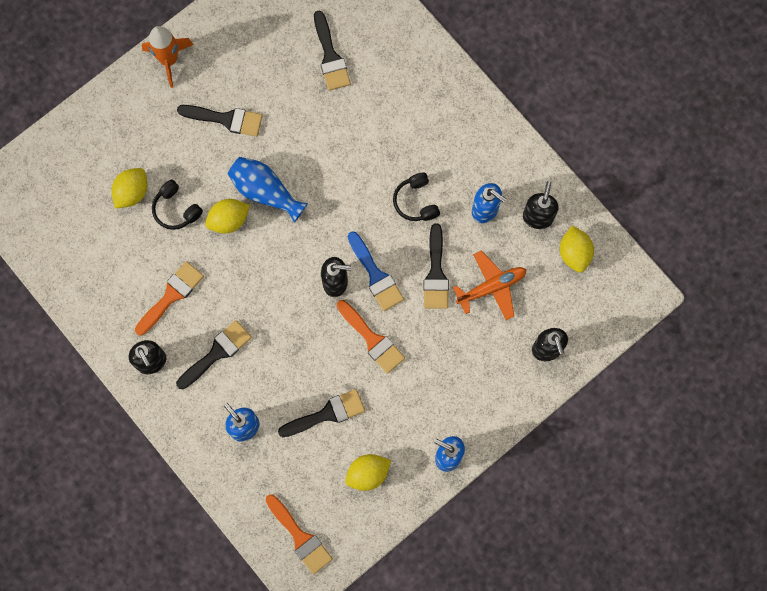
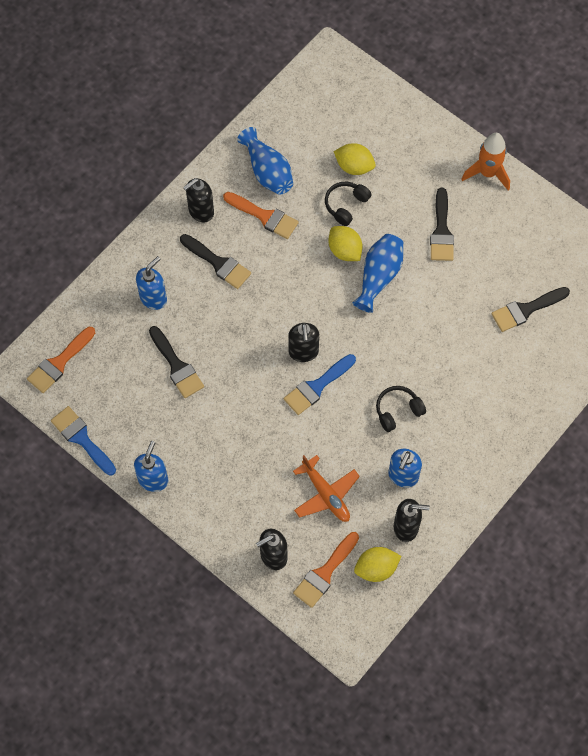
camera: 80 degrees right, 10 degrees down
(118, 283) = (267, 171): none -> blue vase
(368, 473) = (126, 411): yellow lemon -> none
(372, 339) = (254, 394): orange brush -> orange brush (324, 573)
(390, 524) = (81, 438): none -> blue brush
(436, 273) = (329, 440): black brush -> none

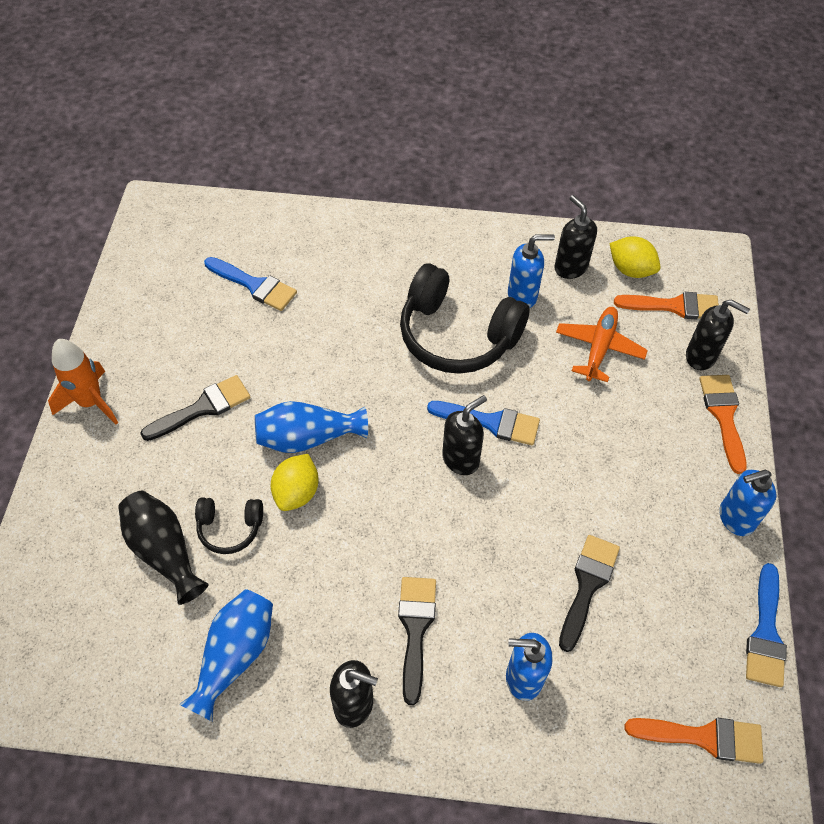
camera: 125 degrees left, 10 degrees down
(264, 216) = (308, 615): orange brush -> orange brush (723, 416)
(354, 166) = (164, 551): yellow lemon -> black vase
(398, 411) = (457, 335): black headphones -> black headphones, size x2.06
(526, 310) = (254, 285): black brush -> blue brush

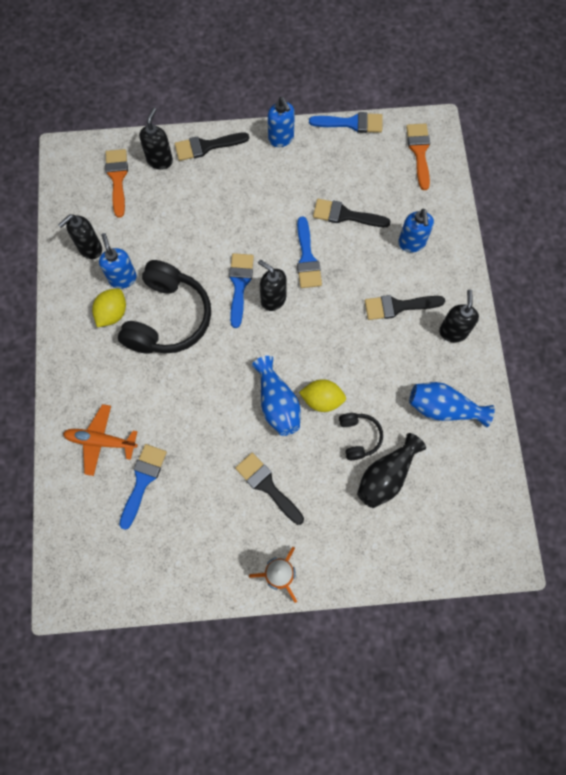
camera: 100 degrees left, 15 degrees up
(519, 515) = (307, 258): none -> blue brush
(599, 348) = (163, 223): orange plane -> orange plane (101, 441)
(630, 270) = (86, 208): yellow lemon -> yellow lemon (112, 313)
(723, 416) = (206, 146): orange brush -> black brush

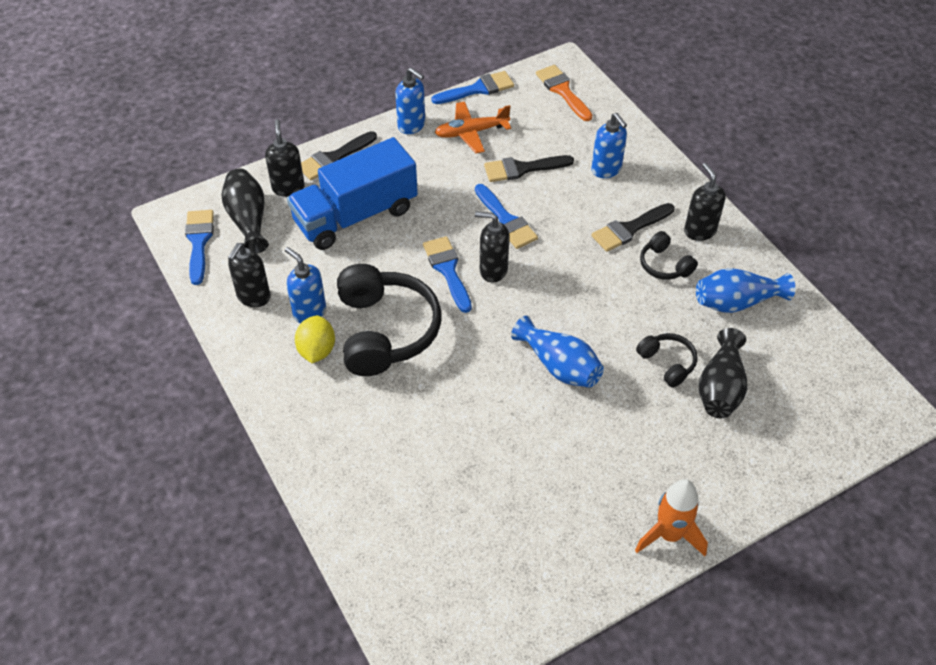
camera: 25 degrees left, 20 degrees down
(101, 441) = (377, 485): orange plane -> orange plane (471, 132)
(117, 178) = (248, 220): orange brush -> black vase
(143, 480) = (452, 505): blue brush -> blue brush (199, 242)
(196, 207) = (355, 215): none -> blue truck
(267, 486) = (598, 451): black brush -> none
(322, 400) = (605, 343): yellow lemon -> none
(407, 351) = (664, 265): none -> black headphones

